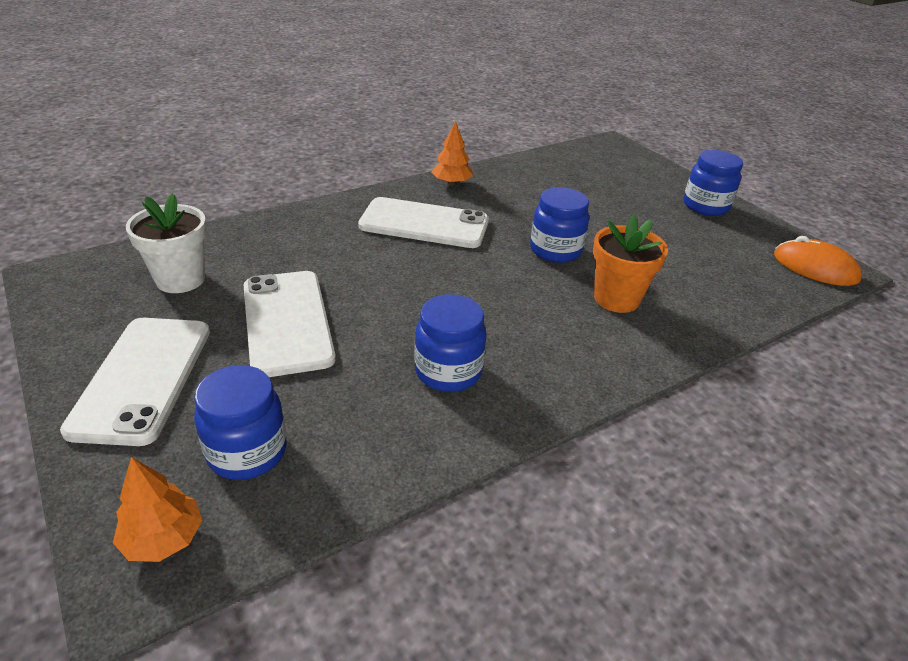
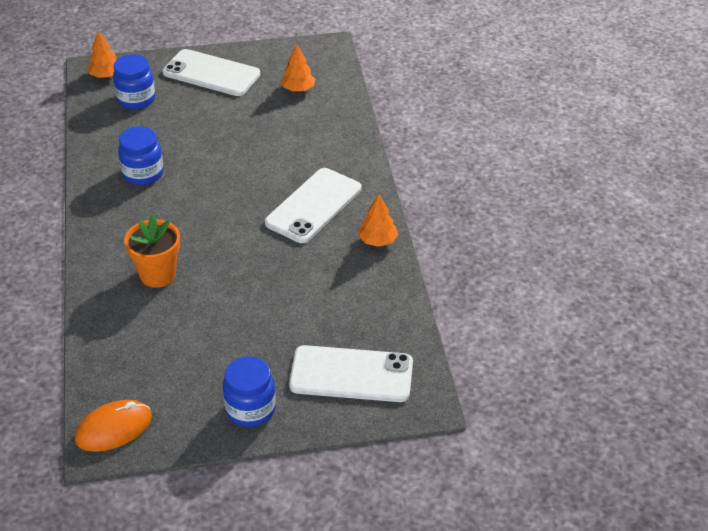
camera: 115 degrees right, 5 degrees up
(180, 279) = (298, 89): white flower pot -> orange tree
(287, 322) = (228, 123): white phone -> white phone (351, 375)
(555, 250) = (236, 266): blue jar -> none

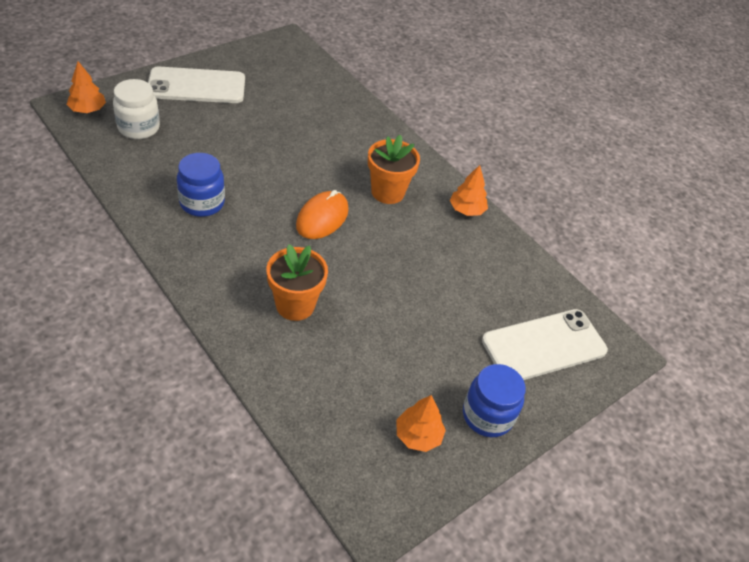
camera: 35 degrees left, 5 degrees up
(114, 428) = (375, 491): orange mouse -> orange mouse (322, 217)
(136, 99) = (139, 128): blue jar -> white jar
(298, 89) = (290, 85): orange tree -> orange tree (418, 435)
(313, 206) = (387, 192): white phone -> orange flower pot

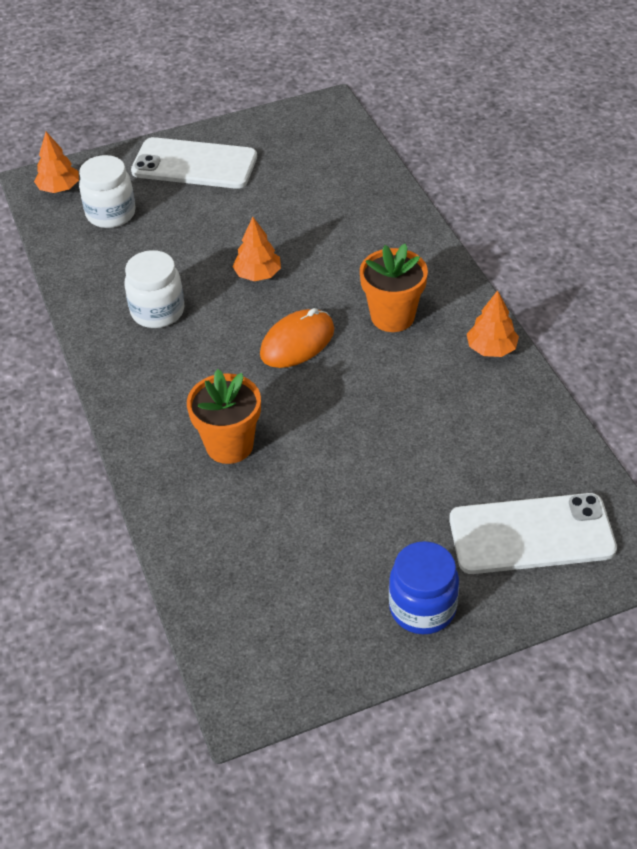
camera: 25 degrees right, 0 degrees up
(202, 203) = (157, 311): blue jar -> white jar
(418, 435) = (326, 617): orange tree -> orange tree (258, 274)

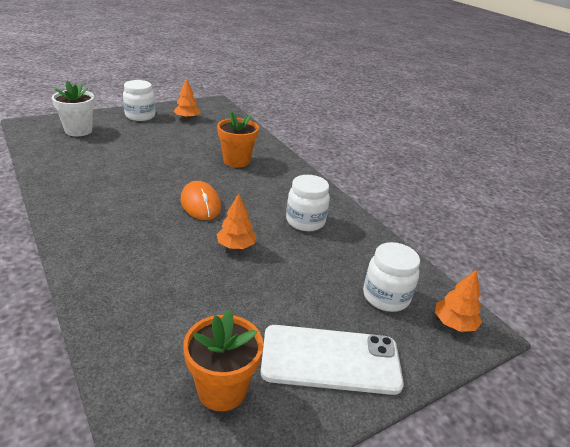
camera: 165 degrees right, 15 degrees down
(297, 342) = (200, 204): orange mouse -> orange mouse turned 60 degrees counterclockwise
(392, 316) = (128, 217): orange flower pot -> orange flower pot (222, 390)
(422, 608) = (140, 116): blue jar -> white jar
(491, 348) = (60, 199): orange tree -> orange tree (187, 118)
(531, 534) = (78, 131): white phone -> white flower pot

